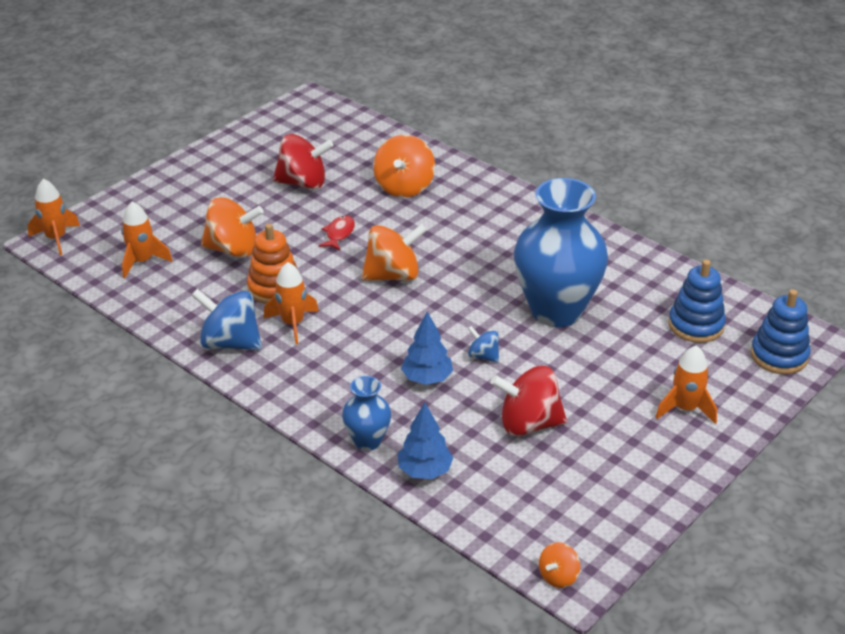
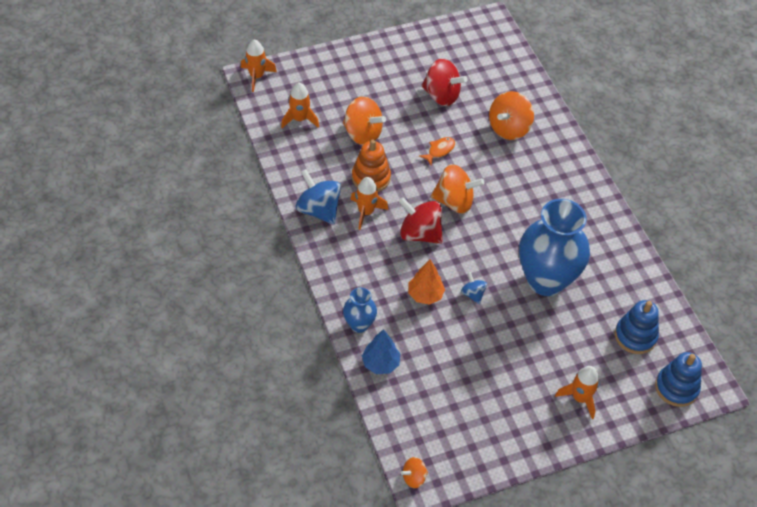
camera: 25 degrees right, 15 degrees up
(339, 234) = (439, 150): red fish -> orange fish
(427, 378) = (425, 295): blue tree -> orange tree
(528, 424) = (468, 360): red spinning top -> red spinning top (420, 233)

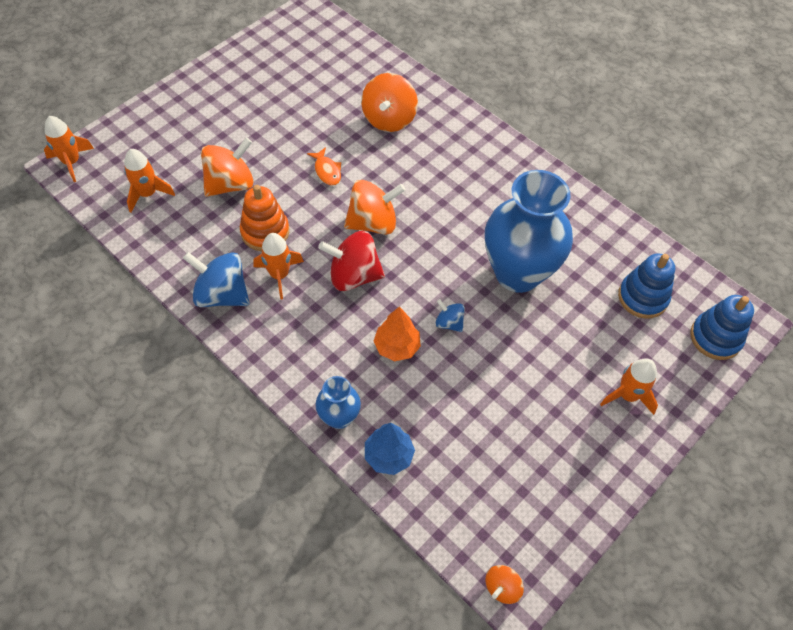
camera: 25 degrees left, 5 degrees up
(362, 134) = (230, 184): orange spinning top -> orange spinning top turned 45 degrees counterclockwise
(439, 150) = (327, 171): orange fish -> orange fish turned 135 degrees clockwise
(441, 95) = (298, 109): red spinning top -> none

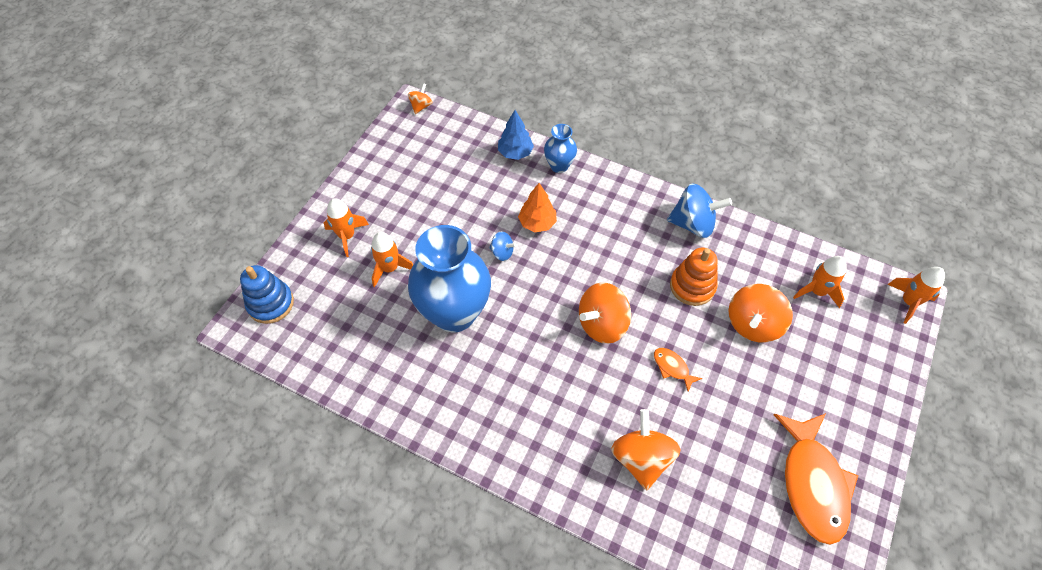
camera: 165 degrees right, 0 degrees up
(266, 72) = (812, 483): none -> orange fish
(279, 275) = (657, 252): orange rocket -> orange rocket (390, 268)
(353, 275) = (596, 269): red spinning top -> none
(642, 297) = (336, 323): blue stacking toy -> none

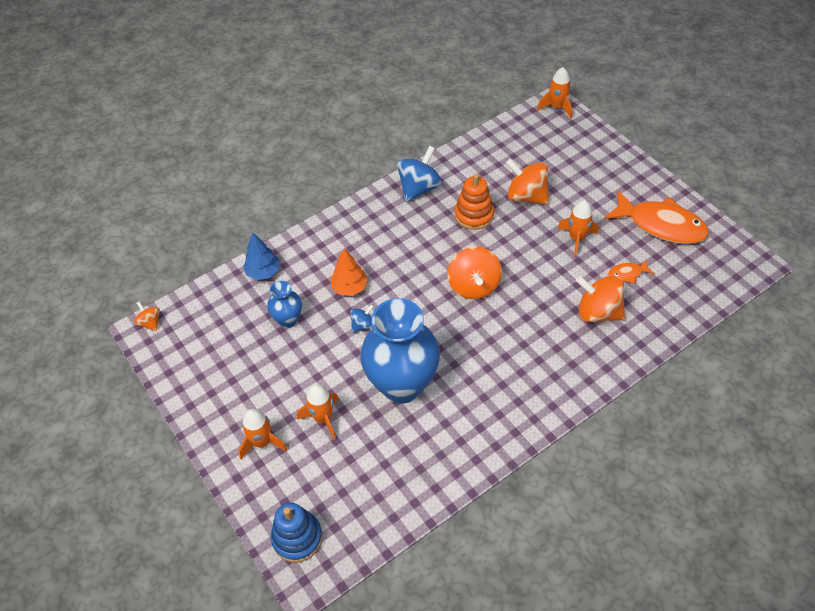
camera: 60 degrees left, 5 degrees down
(559, 166) = (301, 247): blue vase -> blue vase (288, 320)
(672, 367) = (535, 259): orange fish -> orange fish (627, 274)
(753, 324) = (526, 196): orange spinning top -> orange spinning top turned 150 degrees clockwise
(817, 291) = (521, 148): orange rocket -> orange rocket (576, 239)

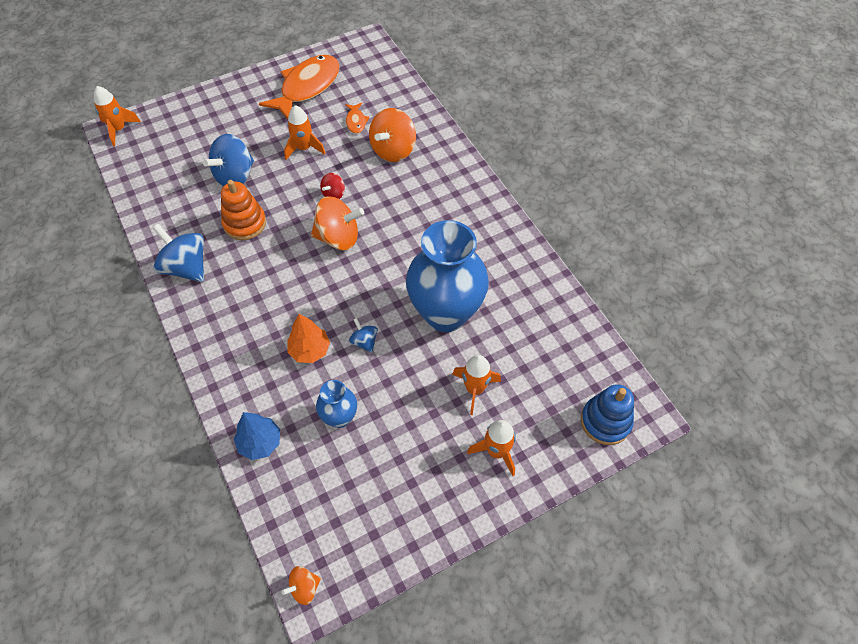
camera: 85 degrees left, 5 degrees up
(525, 273) = (334, 194): none -> red spinning top
(526, 196) = (235, 176): orange spinning top -> blue spinning top

